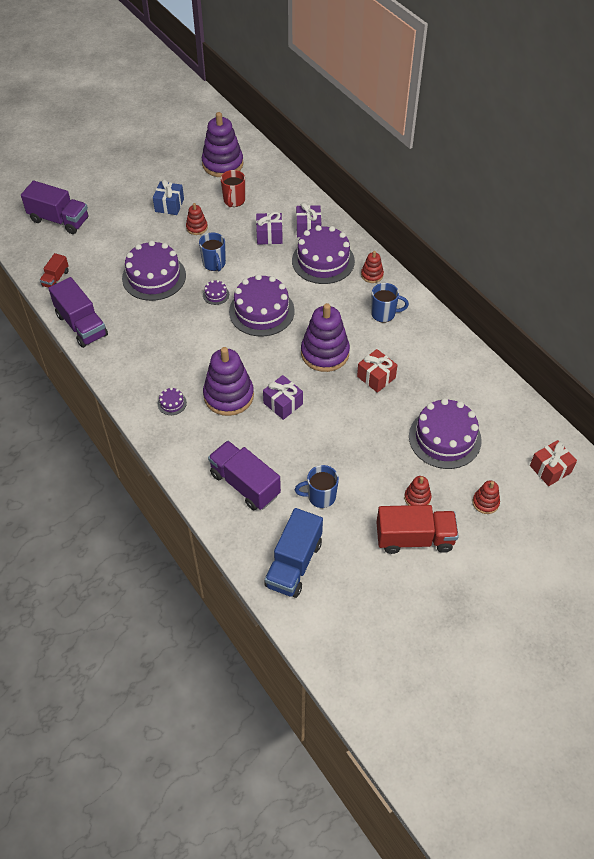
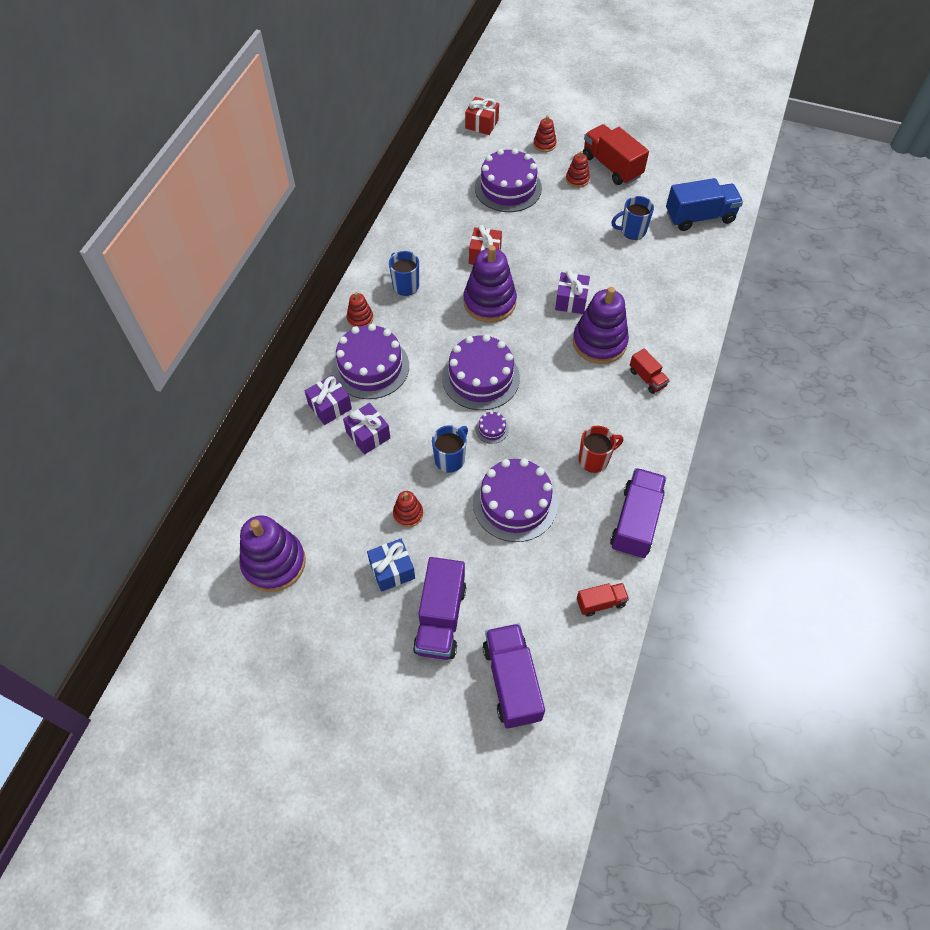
camera: 125 degrees left, 5 degrees up
(172, 403) = (647, 378): purple cake -> red truck
(234, 201) = (335, 506): red mug -> red mug (594, 459)
(245, 484) = (669, 280): purple truck -> purple truck (440, 618)
(320, 497) = (632, 231): blue mug -> blue mug turned 120 degrees clockwise

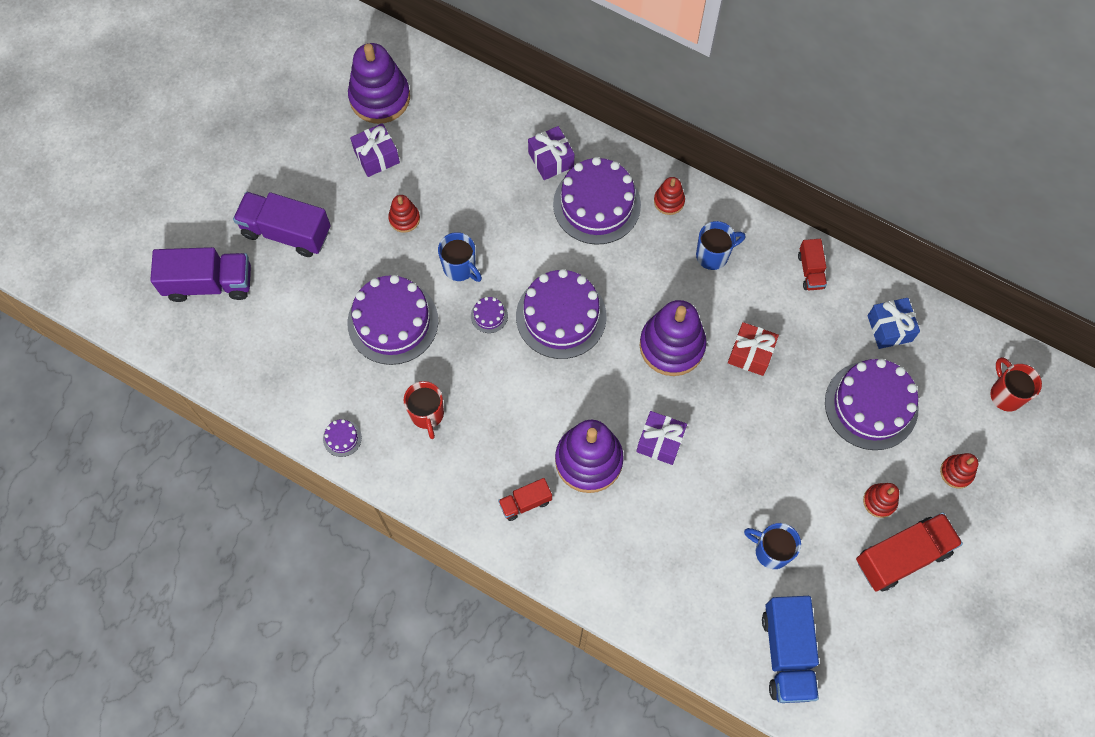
camera: 100 degrees right, 10 degrees up
(368, 435) = (507, 192): purple gift -> purple gift (376, 157)
(392, 570) = (346, 197): blue gift -> blue gift (889, 328)
(482, 124) = (1006, 394): red gift -> red mug
(600, 603) = (263, 380): red truck -> red truck (810, 271)
(632, 231) = (771, 551): blue mug -> blue mug turned 60 degrees counterclockwise
(635, 522) = (342, 438): purple truck -> purple cake

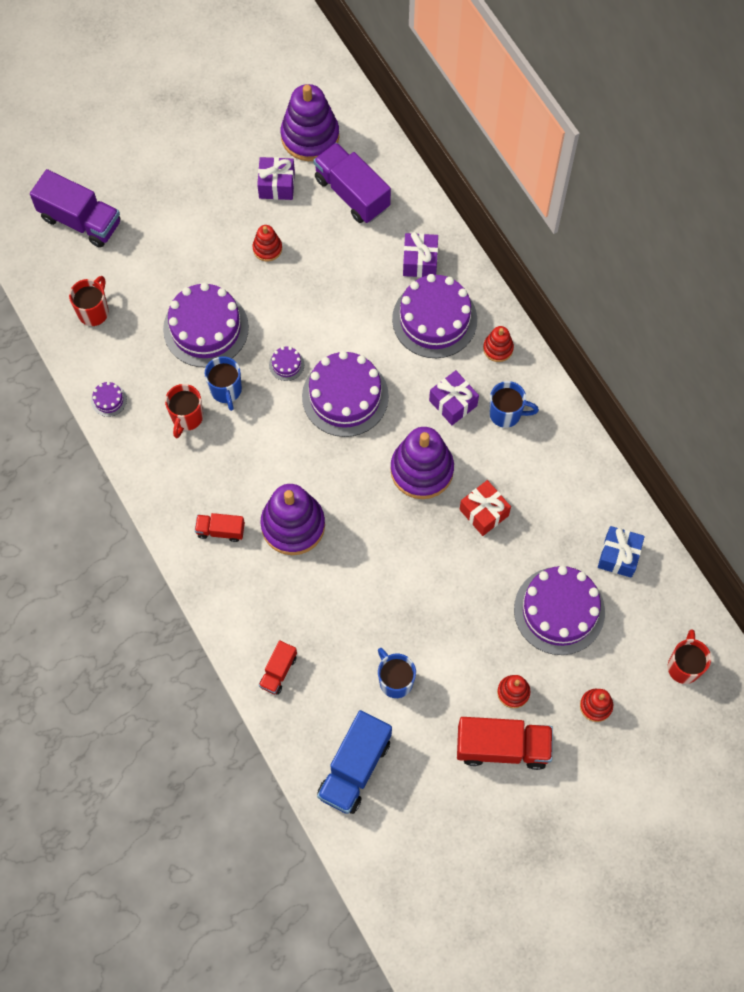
camera: 30 degrees right, 0 degrees up
(275, 362) = (94, 311): none -> red mug
(286, 232) = (166, 210): purple truck -> purple truck (352, 193)
(460, 268) = (287, 313): blue mug -> blue mug (226, 390)
(660, 442) = (361, 543): purple gift -> purple gift (453, 403)
(810, 271) = (582, 471): red truck -> red truck (278, 671)

